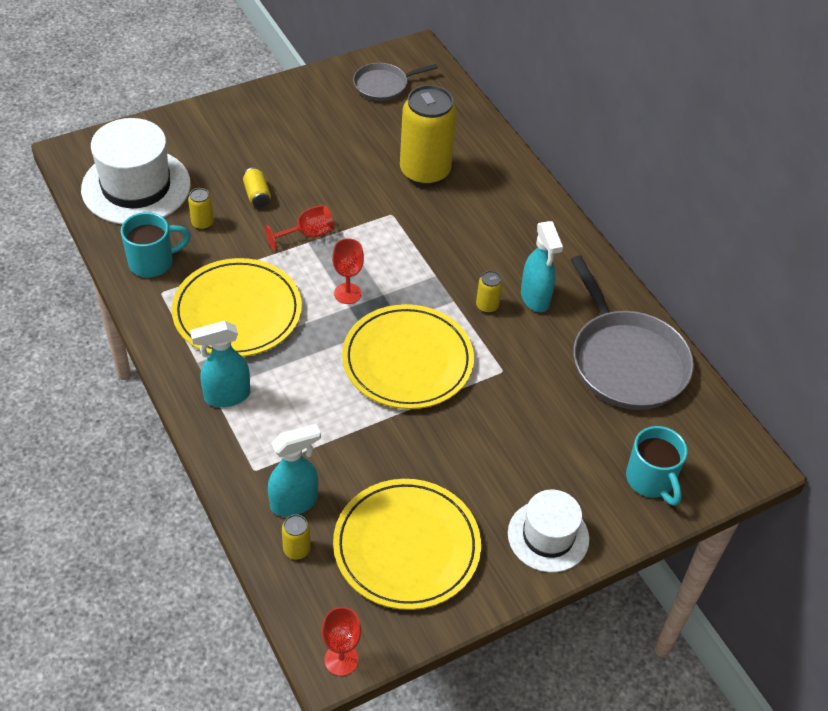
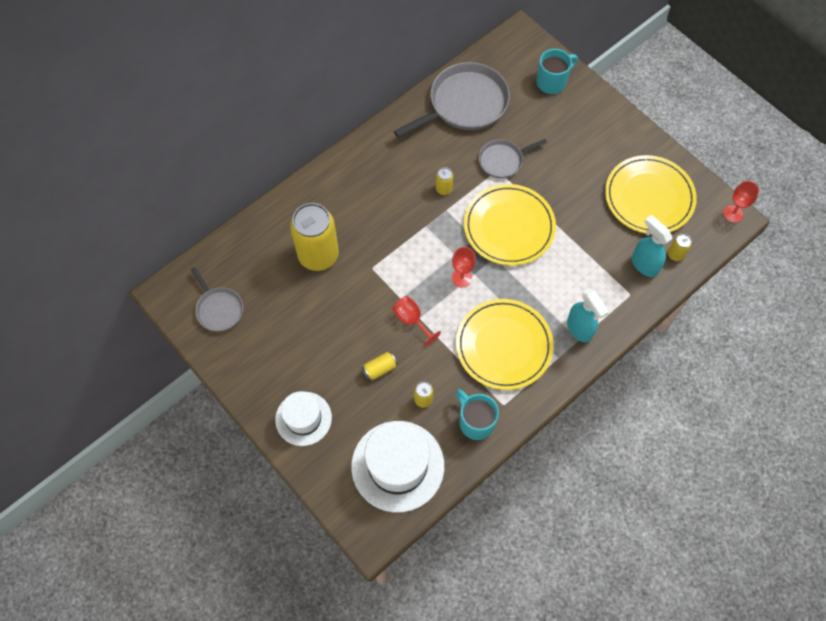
camera: 100 degrees left, 15 degrees up
(518, 381) = (503, 160): none -> grey pan
(535, 298) = (427, 162): turquoise spray bottle -> none
(548, 536) = (611, 127): white hat -> white hat (303, 418)

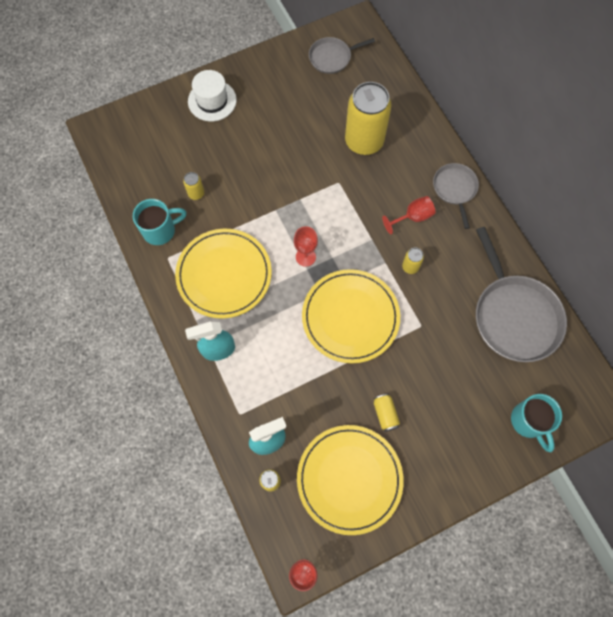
camera: 105 degrees right, 5 degrees up
(380, 369) = (236, 166): yellow can -> yellow can (385, 414)
(397, 466) = (145, 160): white hat -> none
(412, 320) = (275, 203): red goblet -> red goblet (412, 217)
(503, 160) = (432, 335): grey pan -> grey pan (455, 189)

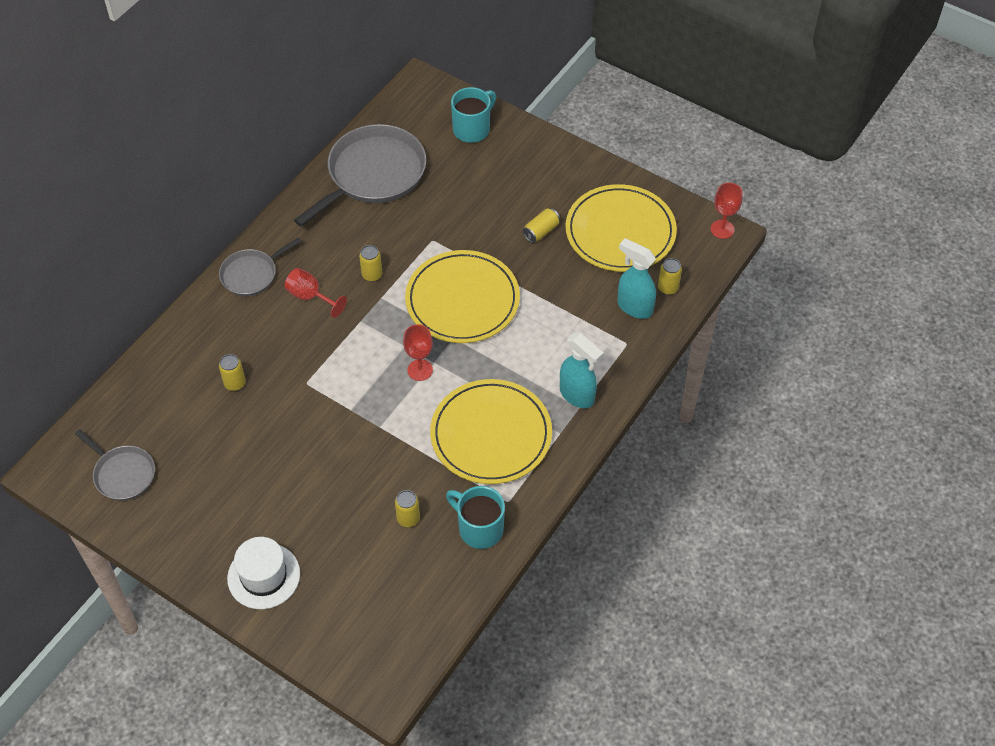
camera: 120 degrees left, 15 degrees down
(364, 141) = (235, 383): yellow can -> yellow can, size x0.41

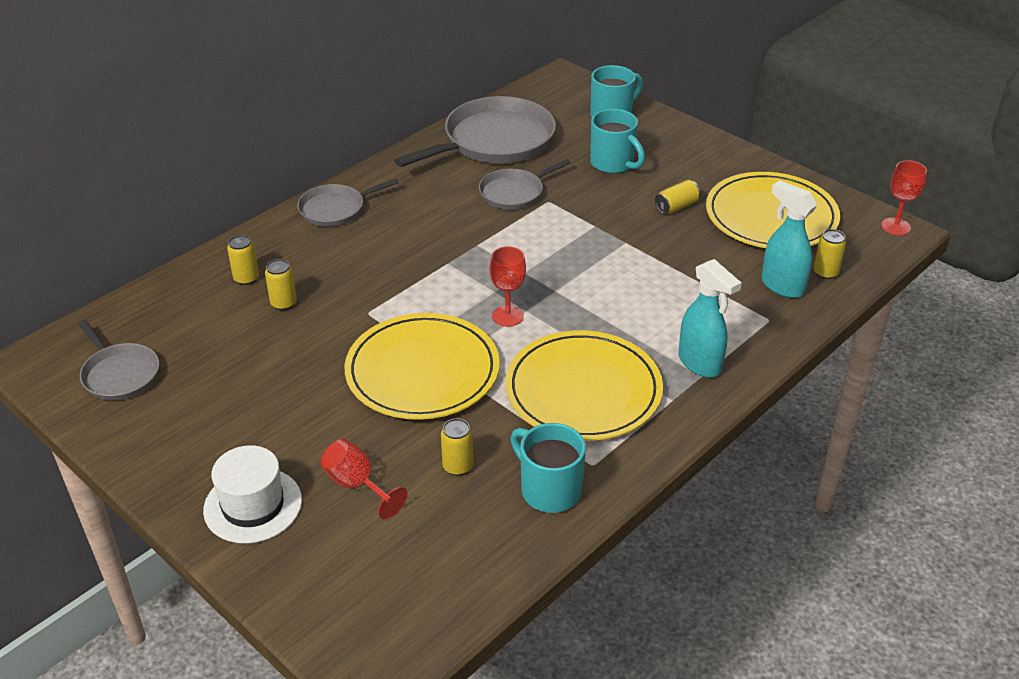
camera: 10 degrees right, 15 degrees down
(310, 297) = (396, 235): red goblet -> red goblet (357, 485)
(372, 275) = (472, 224): yellow can -> yellow can (246, 278)
(401, 234) = (514, 192): none -> grey pan
(462, 300) = (572, 257): yellow plate -> yellow plate (422, 371)
(481, 188) = (613, 164): none -> turquoise mug

